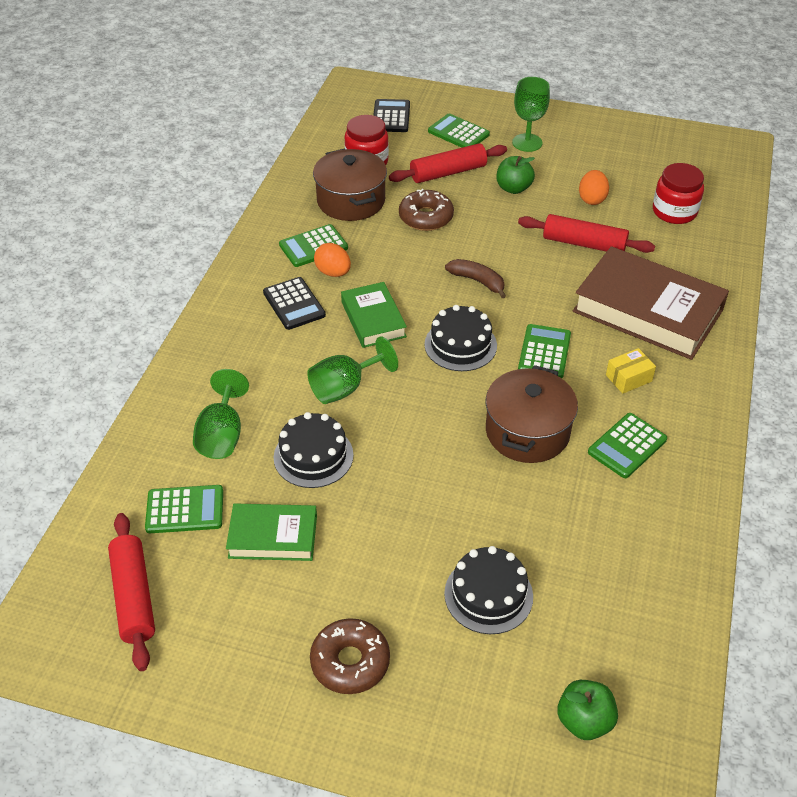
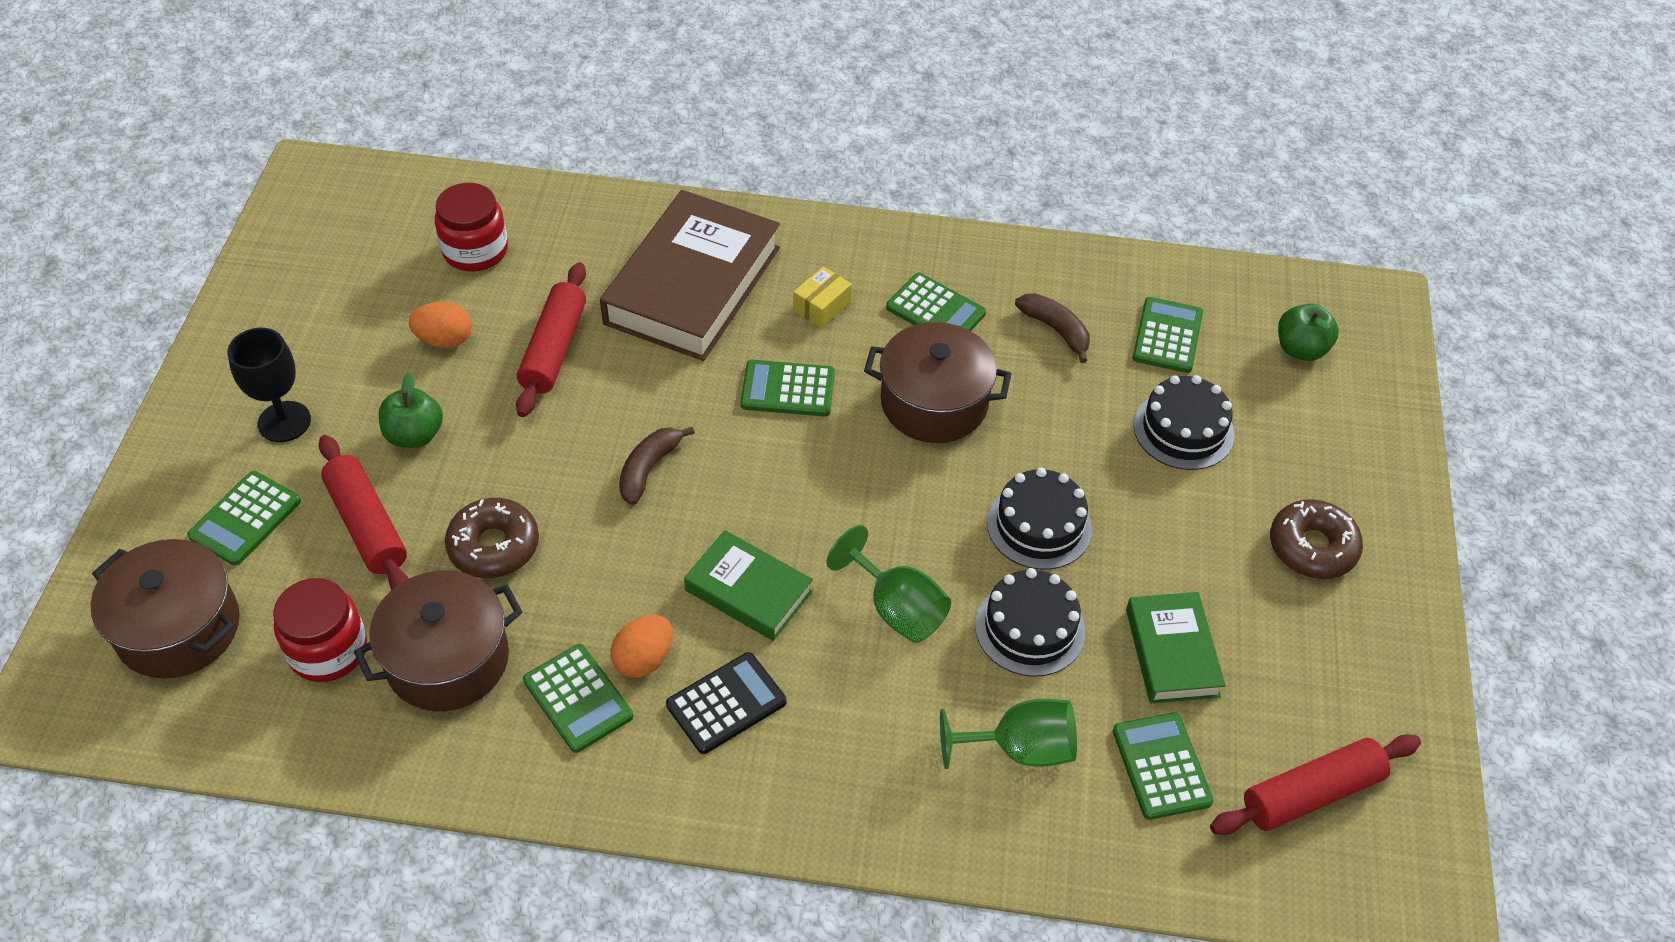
camera: 100 degrees left, 5 degrees up
(373, 319) = (748, 591): green book -> green book turned 60 degrees clockwise
(391, 117) = (178, 628): black calculator -> brown pot
(460, 345) = (788, 481): black cake -> black cake (1039, 525)
(527, 143) = (284, 422): green goblet -> black goblet
(601, 608) = (1167, 336): none -> green calculator
(606, 524) = (1056, 330): none -> brown banana
(628, 378) = (822, 307): yellow box -> yellow box turned 75 degrees clockwise

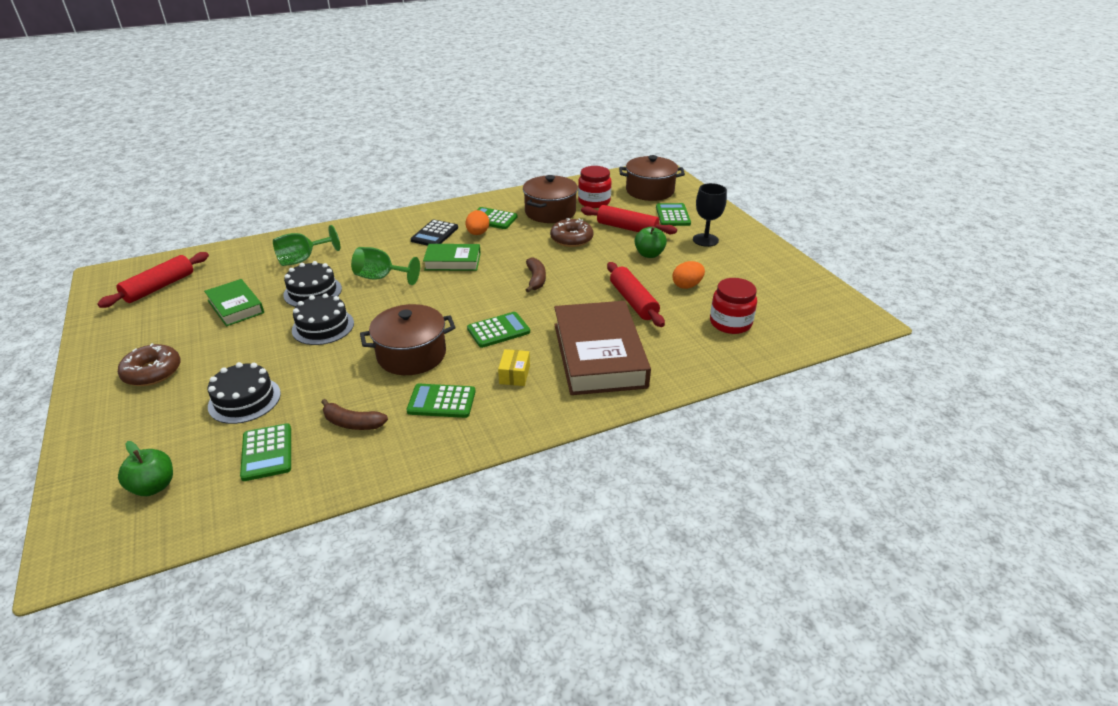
camera: 150 degrees right, 15 degrees down
(1161, 766) = (235, 274): green calculator -> none

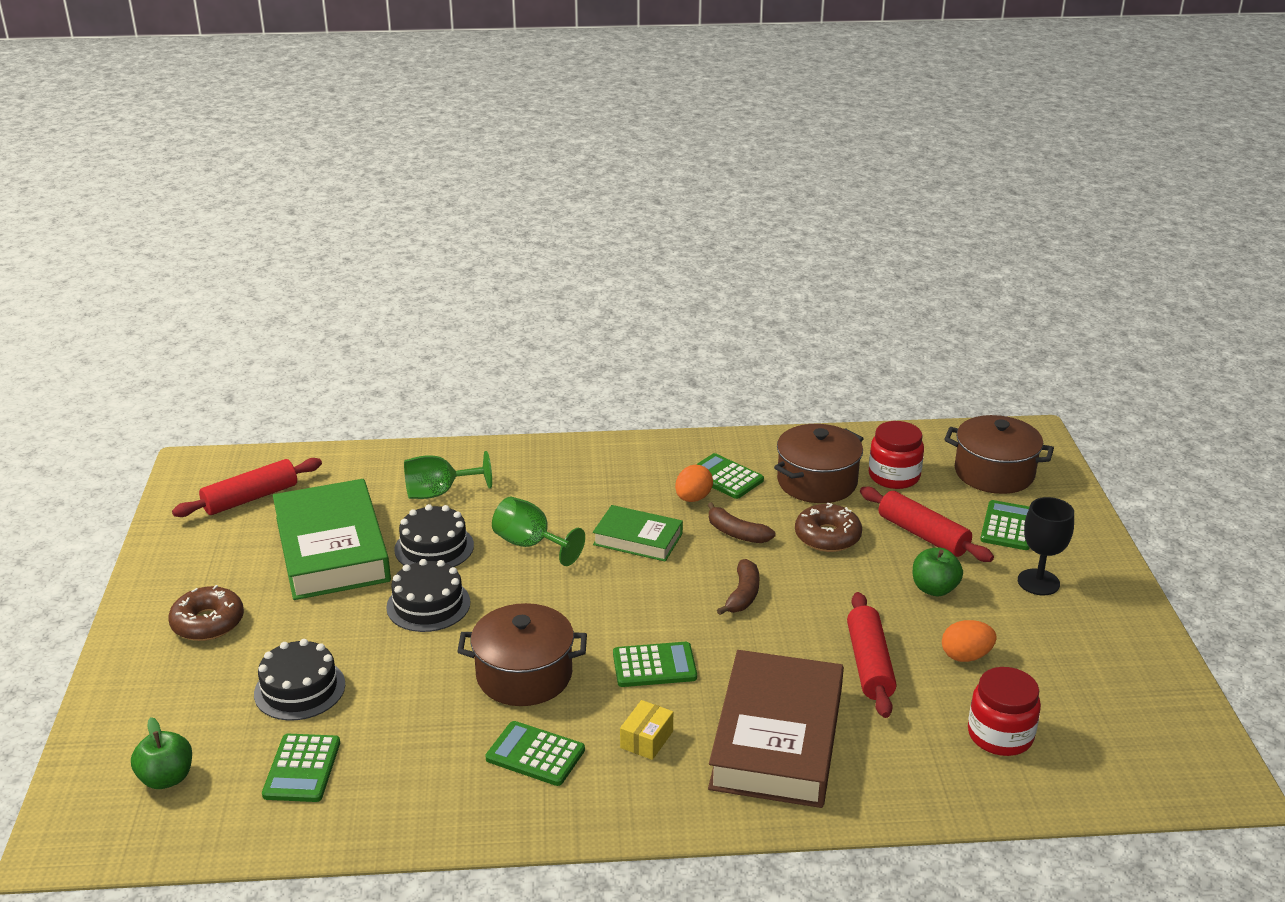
camera: 20 degrees right, 5 degrees down
(235, 307) = (331, 549): green book -> green book, size x1.83
(352, 423) = (414, 756): brown banana -> brown banana (736, 533)
(434, 234) = (631, 487): black calculator -> none

